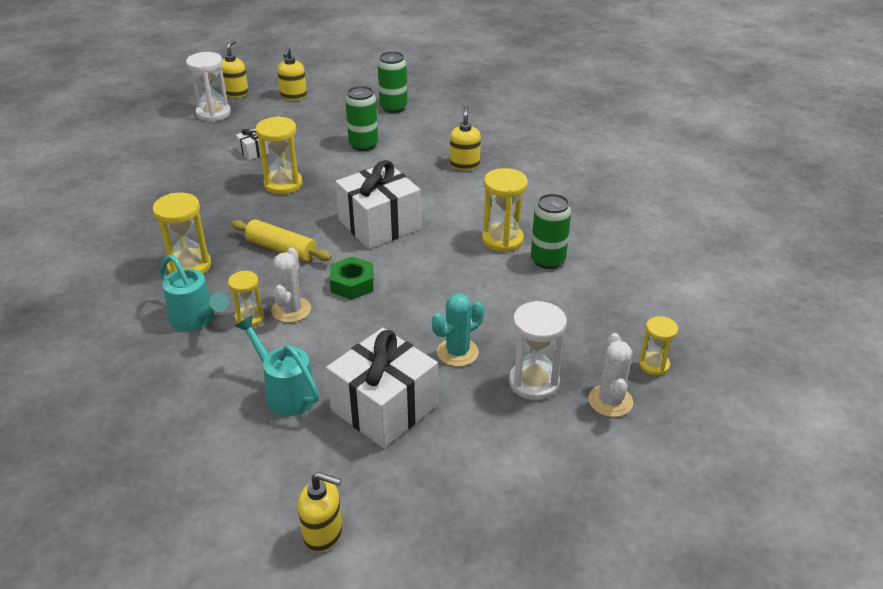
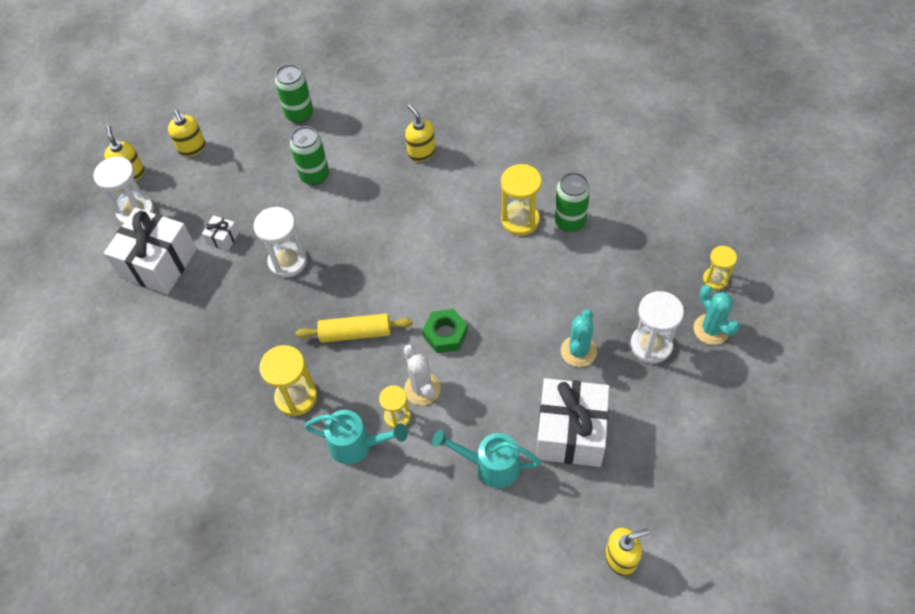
camera: 30 degrees left, 20 degrees up
(283, 184) = (287, 261): yellow hourglass -> white hourglass
(379, 225) = (411, 260): white gift -> white gift (158, 263)
(610, 401) = (711, 329): white cactus -> turquoise cactus

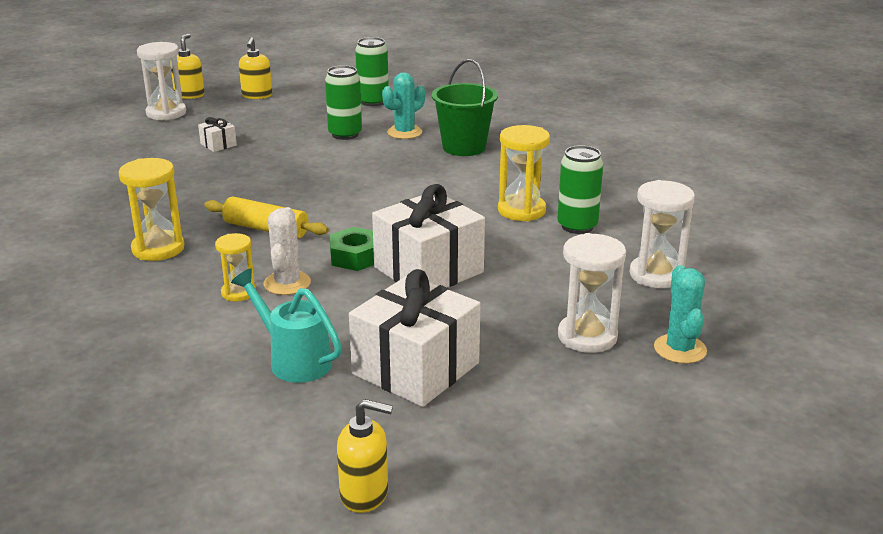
camera: 25 degrees right, 30 degrees down
(158, 263) = (146, 142): white gift -> white gift (428, 270)
(287, 261) = (258, 171): white hourglass -> white hourglass (656, 275)
(356, 445) = (174, 297): turquoise watering can -> none
(421, 152) = (464, 147): yellow soap dispenser -> green bucket
(578, 351) = (492, 313): turquoise cactus -> turquoise cactus (404, 132)
(715, 279) = (721, 314): yellow hourglass -> none

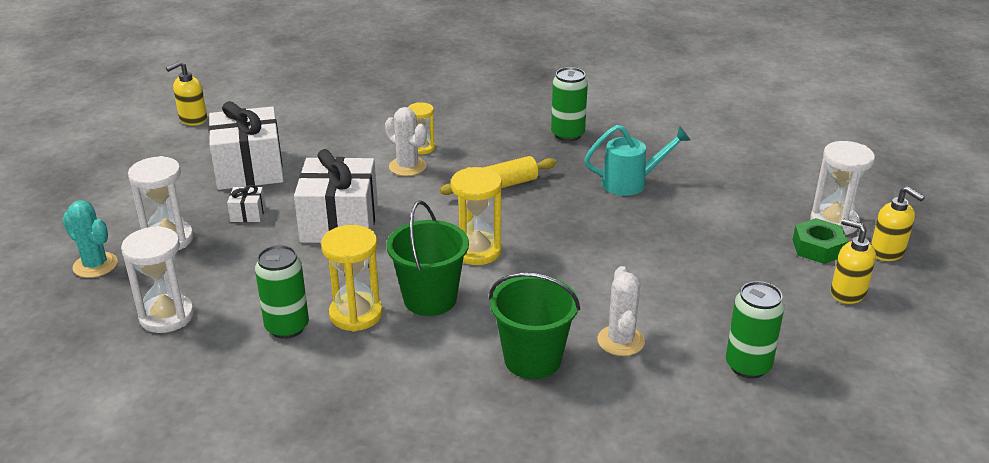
camera: 130 degrees right, 5 degrees up
(158, 249) = (525, 141): yellow hourglass -> yellow hourglass (477, 251)
(218, 144) = (708, 222): white gift -> white gift (248, 214)
(294, 360) = (320, 139): turquoise watering can -> turquoise watering can (630, 183)
(345, 134) = (658, 300): green can -> green can (567, 134)
(355, 257) = (403, 203): green nut -> green nut (818, 248)
(404, 132) = (620, 341): turquoise cactus -> white cactus
(461, 195) = (430, 299): none -> green bucket

